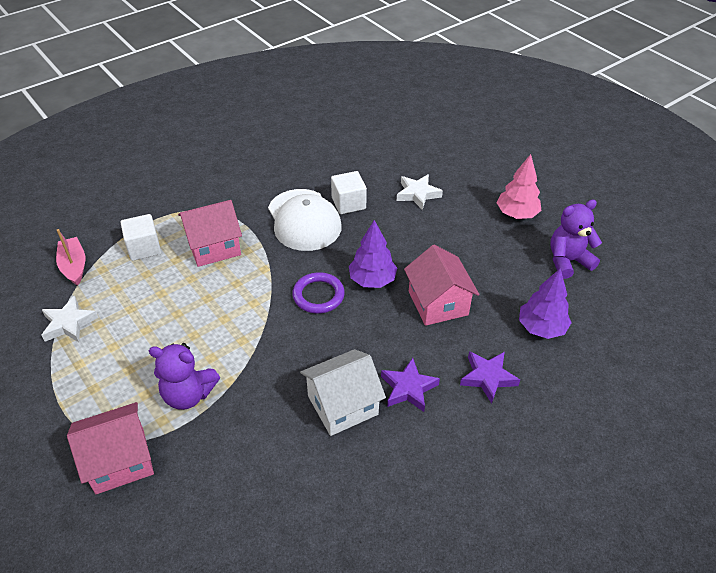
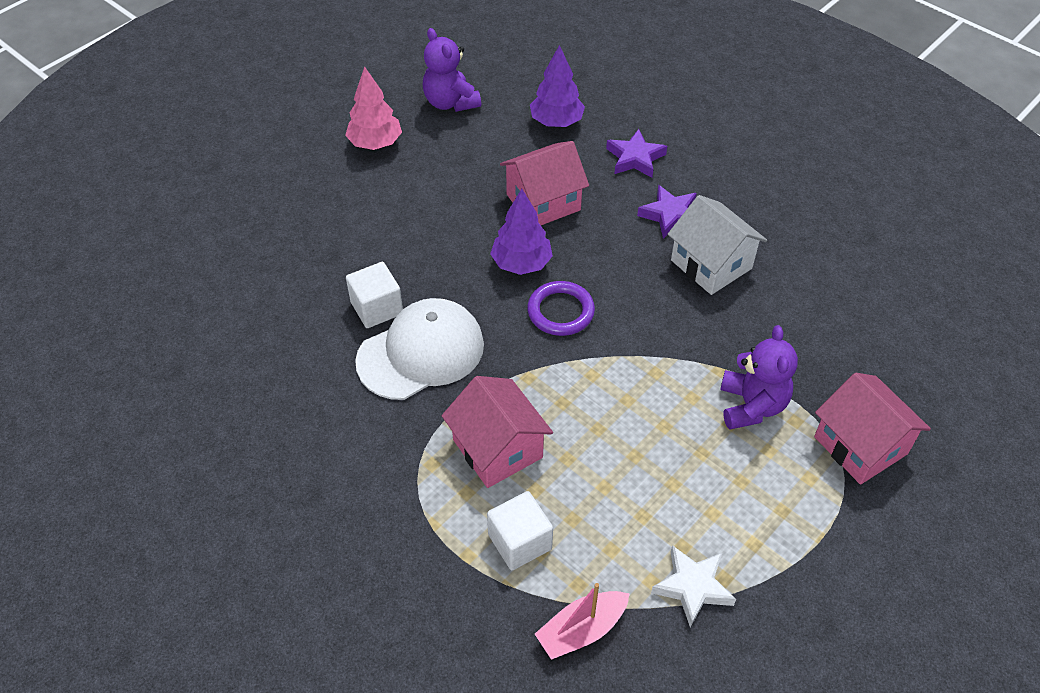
camera: 100 degrees left, 5 degrees up
(417, 194) = (347, 237): white star -> none

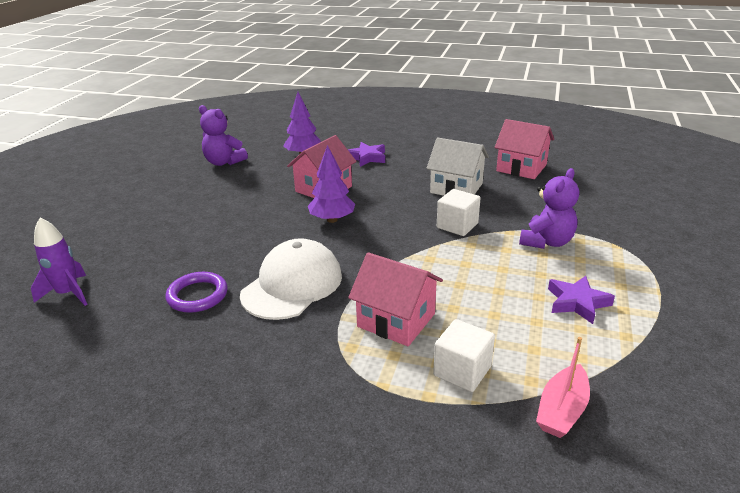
camera: 25 degrees left, 20 degrees down
(202, 273) = (68, 293): none -> purple rocket
(375, 143) = (180, 191): pink tree -> none
(377, 308) = (238, 271): white cube -> white cube (457, 226)
(560, 311) = (379, 234): purple ring -> purple ring (197, 295)
(670, 215) = (411, 175): purple star -> purple star (577, 302)
(692, 587) = (611, 349): white star -> none
(751, 406) = (546, 242): purple teddy bear -> purple teddy bear turned 60 degrees clockwise
(860, 445) = (629, 239): pink house -> pink house (521, 168)

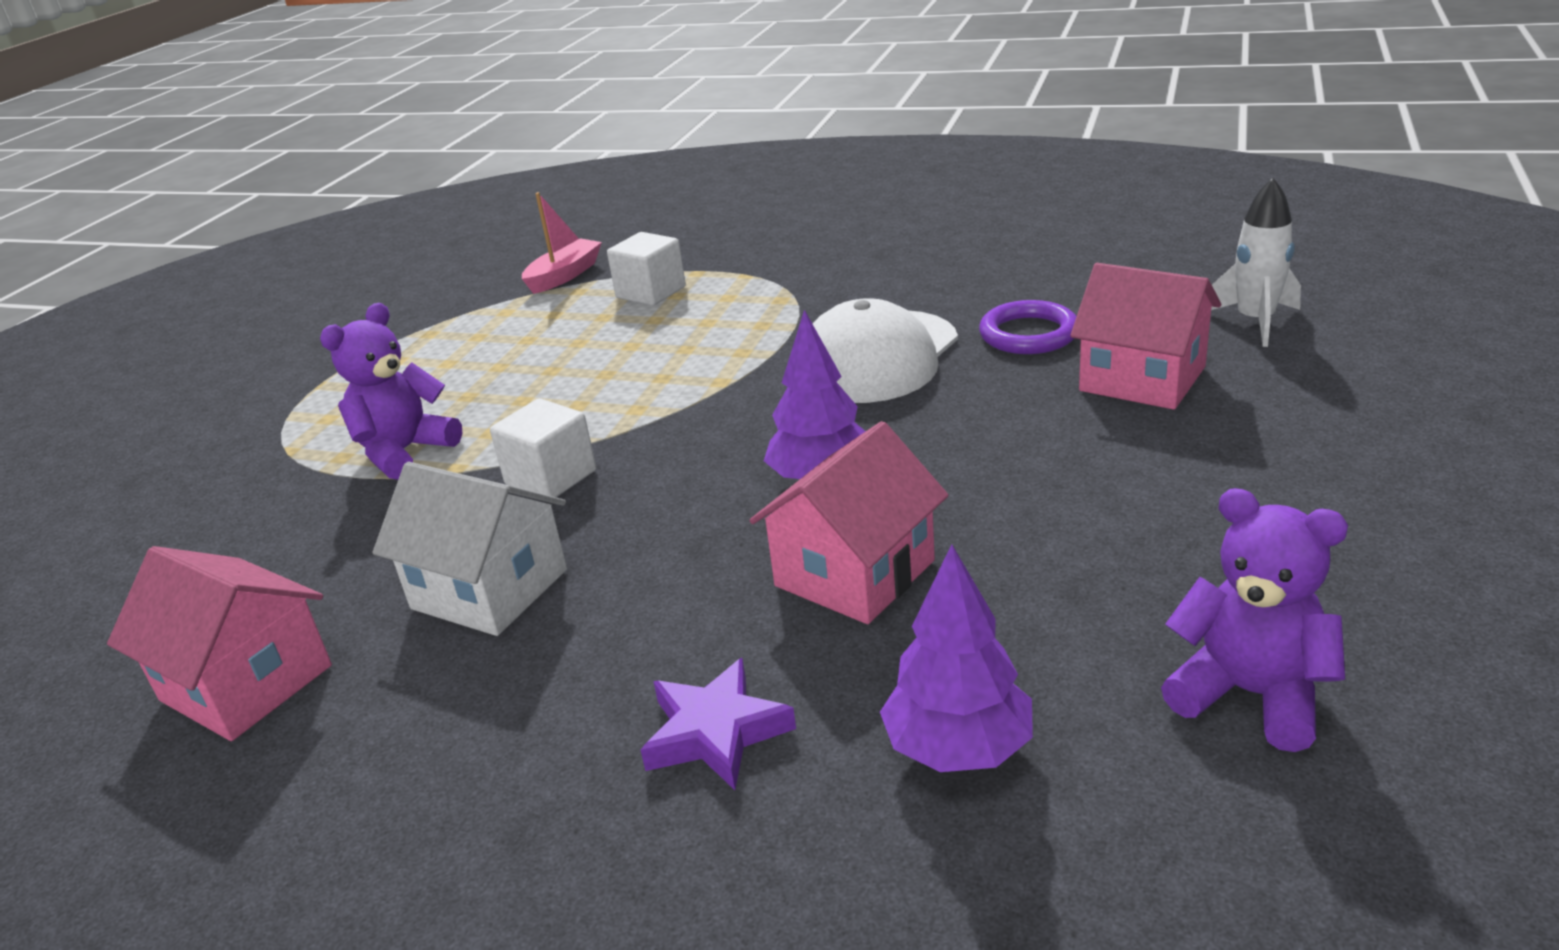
camera: 175 degrees left, 0 degrees up
(68, 293) = (1255, 322): purple rocket -> white rocket
(396, 320) = (717, 328): pink house -> pink house (1142, 379)
(577, 302) = (451, 364): purple star -> none

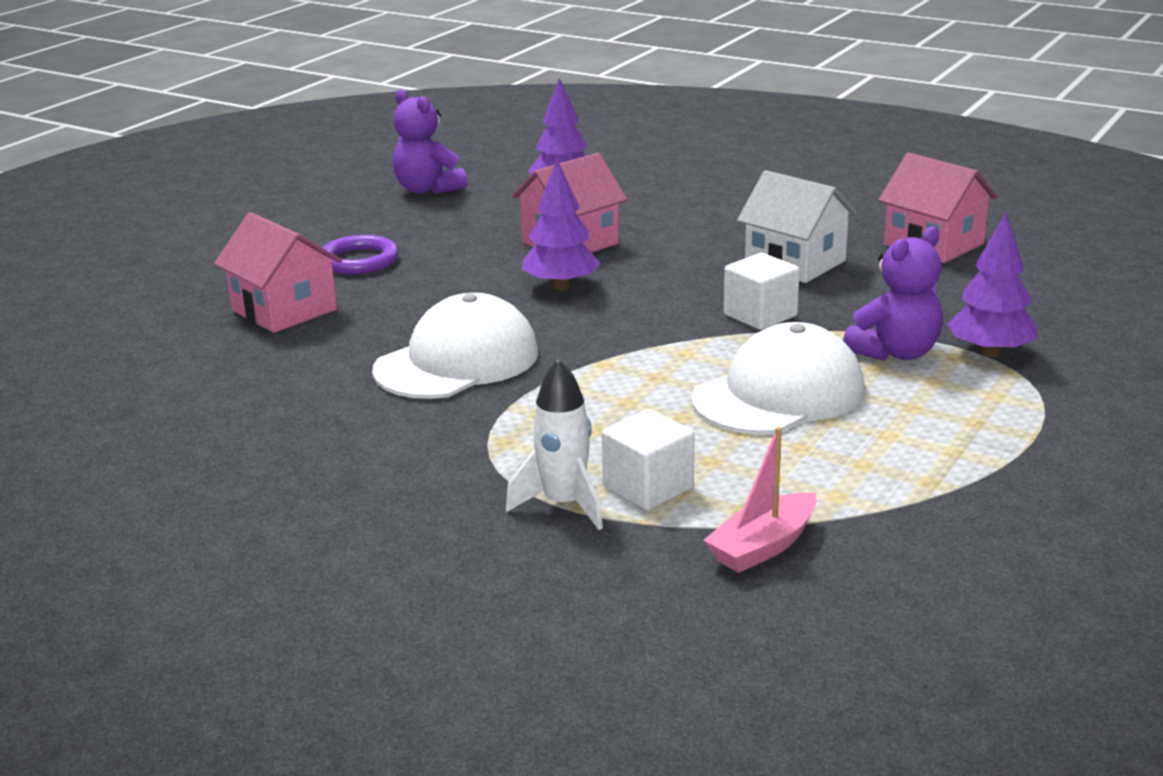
camera: 170 degrees left, 5 degrees down
(298, 471) = (990, 352): none -> purple tree
(540, 382) = (779, 394): none -> white cap
(716, 732) = (668, 204): purple star -> none
(1028, 334) = (316, 358): purple ring -> purple ring (359, 260)
(1255, 322) = (141, 335): white rocket -> white rocket (563, 505)

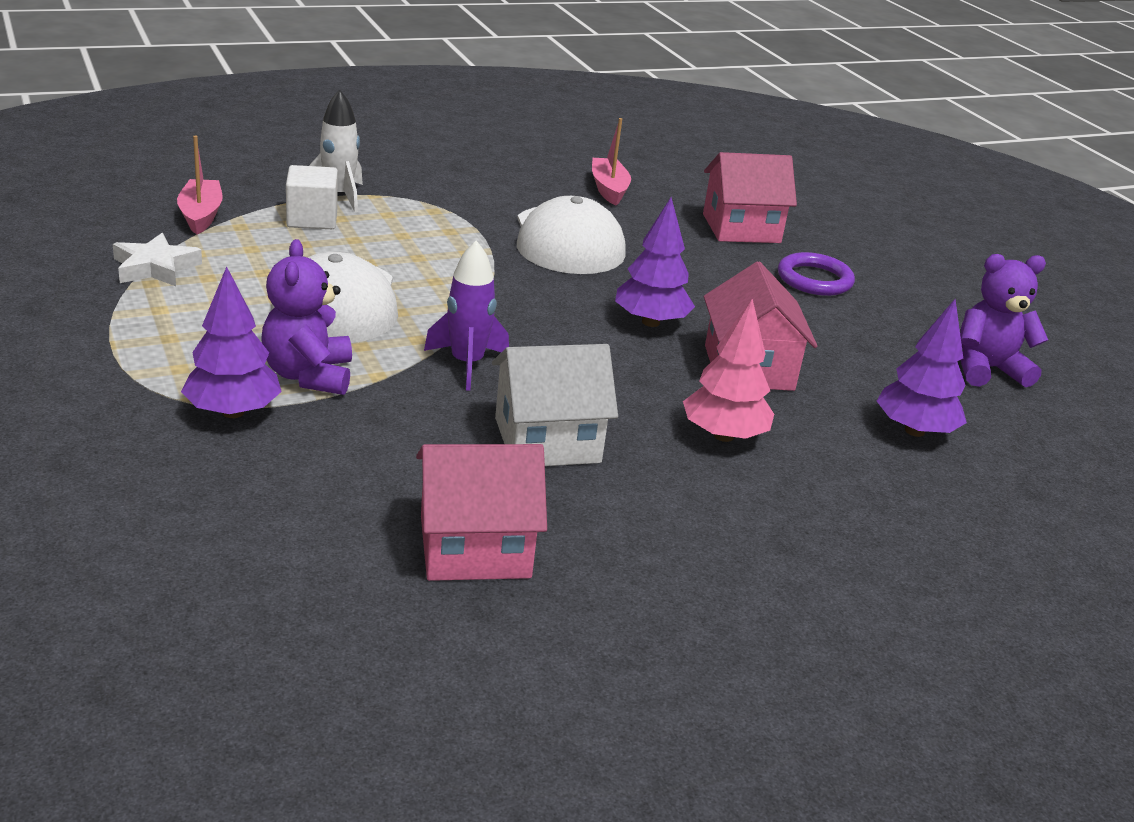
camera: 120 degrees right, 5 degrees up
(276, 390) = (609, 189): none -> pink boat
(680, 227) = (723, 435): none -> pink tree
(760, 315) = (467, 364): white cube -> purple rocket
(903, 498) = (155, 267): none -> white star

